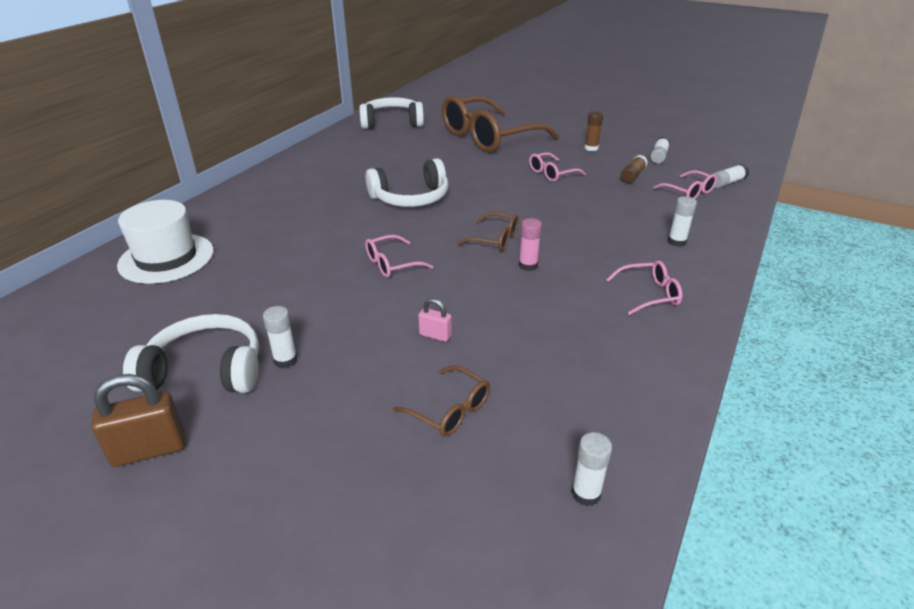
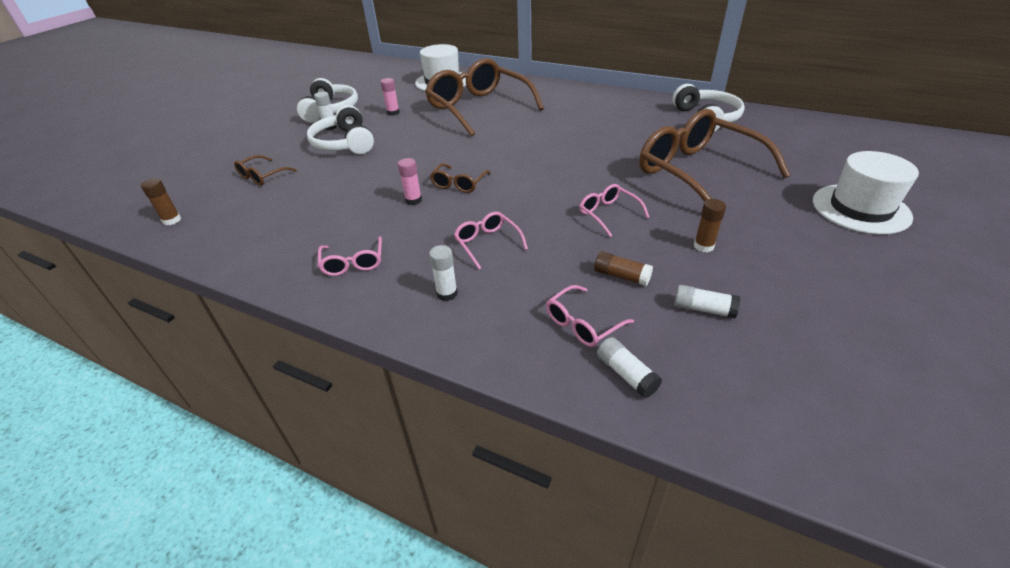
camera: 90 degrees right, 5 degrees up
(149, 450) = (280, 110): brown padlock -> none
(264, 297) = (393, 113): none -> pink glue stick
(293, 228) = (478, 108): none -> brown glasses
(391, 264) = (425, 145): pink glasses -> pink glasses (487, 243)
(411, 198) = (532, 143): white headphones -> white headphones (344, 143)
(435, 335) = (334, 167): pink padlock -> none
(542, 104) = (860, 208): none -> white hat
(586, 493) = (172, 220): white glue stick -> brown glue stick

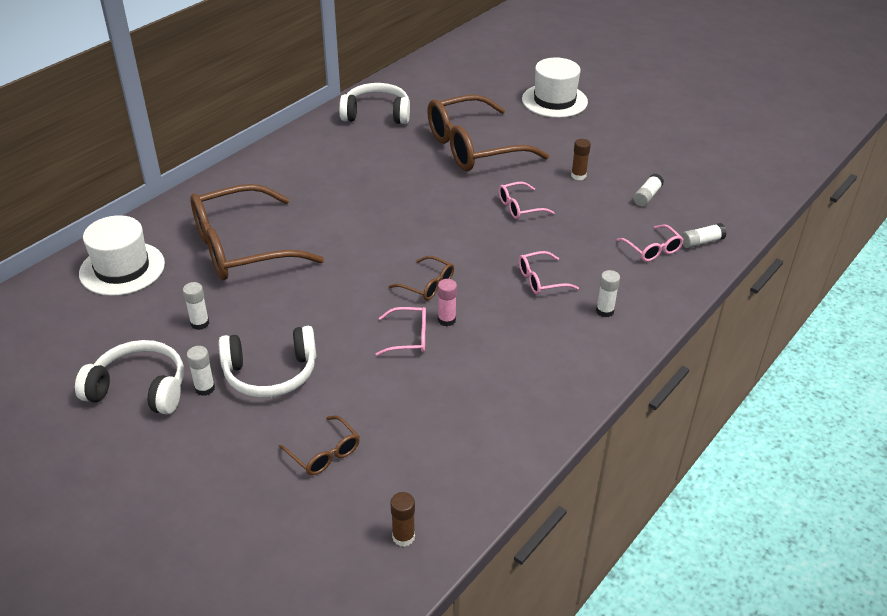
camera: 80 degrees left, 0 degrees up
(353, 263) = (546, 367): pink glasses -> pink glasses (409, 337)
(393, 113) = (200, 323): pink glue stick -> white glue stick
(621, 276) = (604, 220): brown glue stick -> none

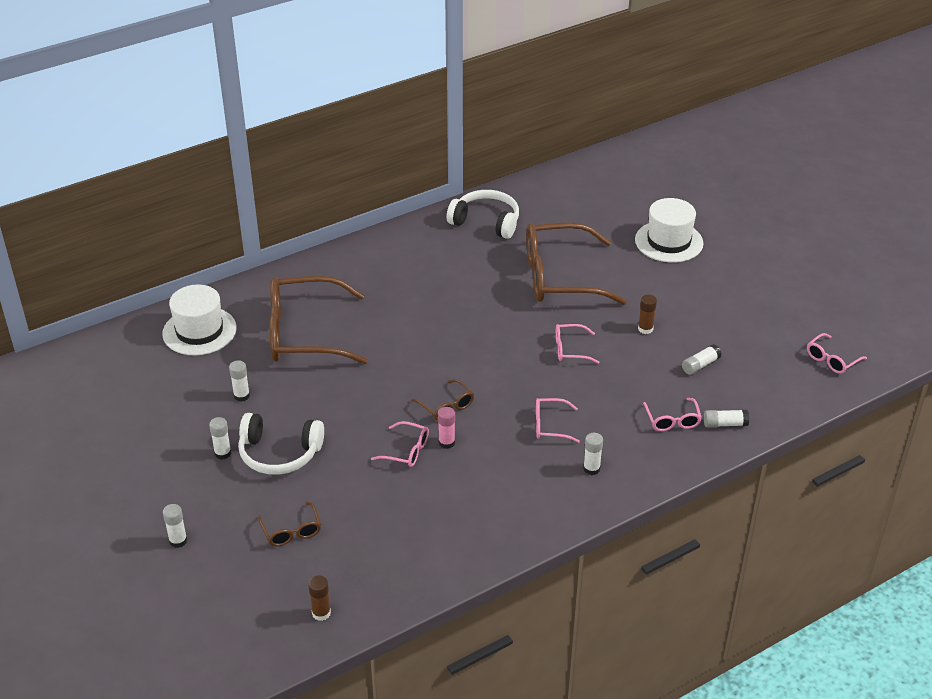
camera: 20 degrees right, 0 degrees up
(139, 389) = (173, 441): white headphones -> none
(193, 500) = (178, 541): none -> white glue stick
(756, 168) = (831, 360): none -> pink glasses

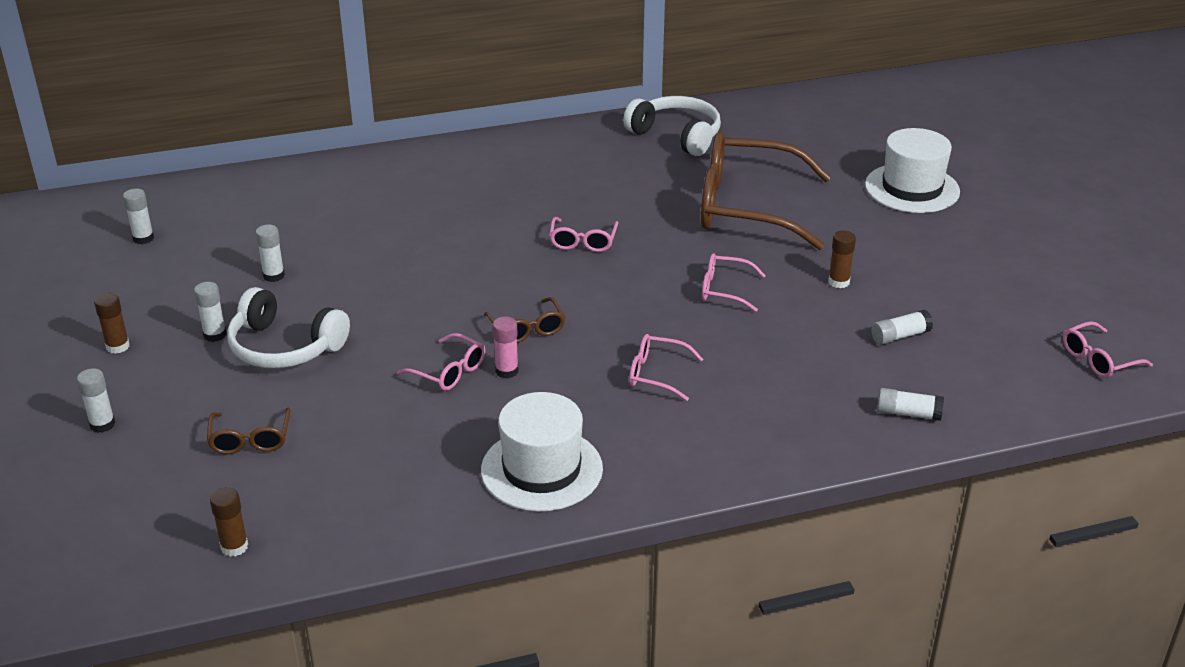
camera: 15 degrees right, 5 degrees down
(155, 476) = (118, 346): none -> brown glue stick
(199, 331) = (262, 199): white hat -> white hat (541, 469)
(304, 334) = (387, 221): brown glasses -> none
(591, 469) = (691, 436): white glue stick -> white glue stick (143, 238)
(672, 420) = (832, 397): pink glasses -> pink glasses (583, 242)

